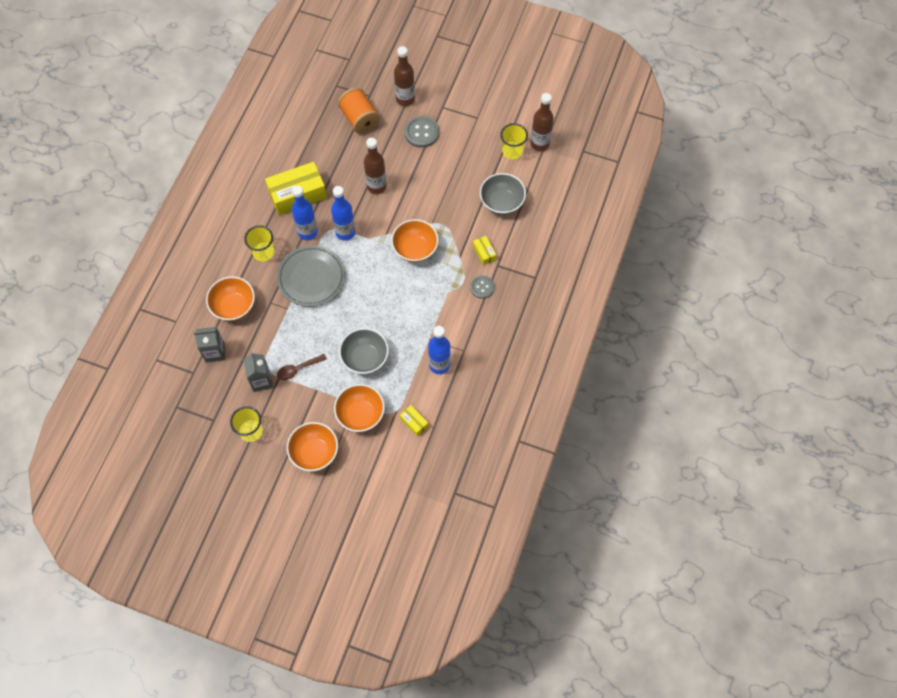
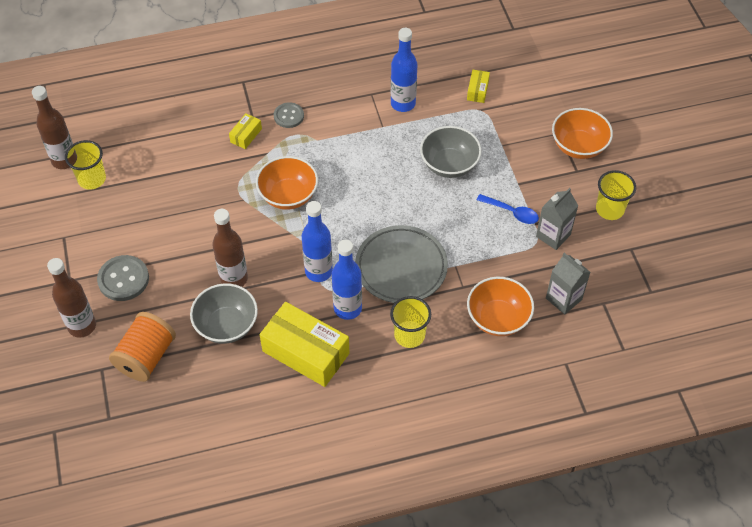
camera: 125 degrees left, 10 degrees down
(298, 369) = (512, 212): brown spoon -> blue spoon
(360, 414) = (508, 134): orange bowl -> none
(501, 202) = (170, 153): grey bowl -> grey bowl (226, 325)

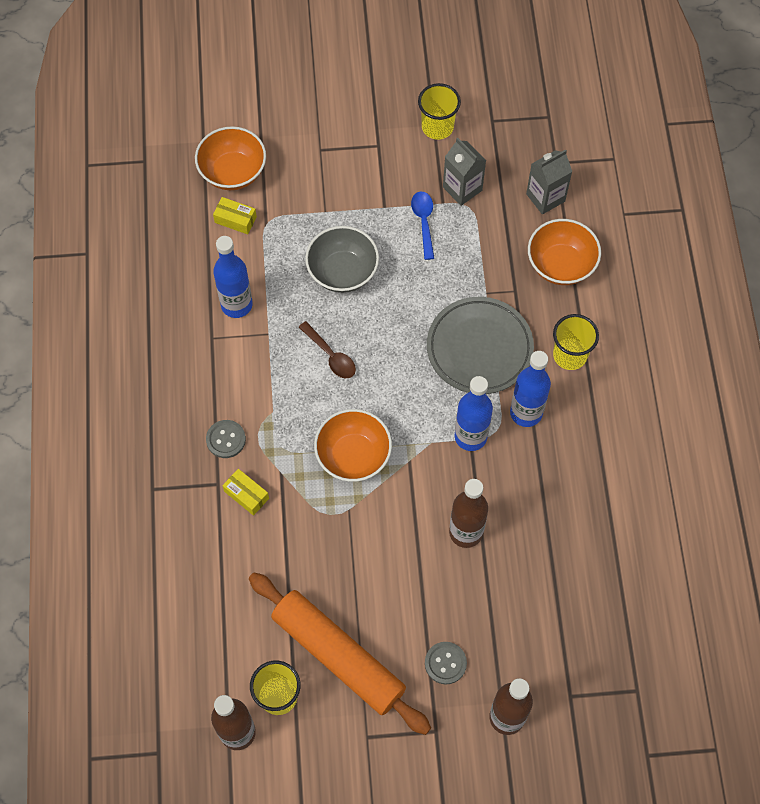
camera: 80 degrees left, 10 degrees up
(123, 279) = (445, 663): grey button -> grey button, size x0.66
(125, 210) = (338, 656): none -> orange rolling pin
(146, 357) = (561, 642): orange spool -> none
(226, 325) = (530, 547): grey bowl -> none
(305, 352) = (577, 465): yellow box -> none
(372, 168) = (331, 356): none -> brown spoon
(512, 212) = (423, 222): blue spoon -> blue spoon turned 45 degrees counterclockwise
(578, 146) = (344, 135): orange bowl -> orange bowl (233, 172)

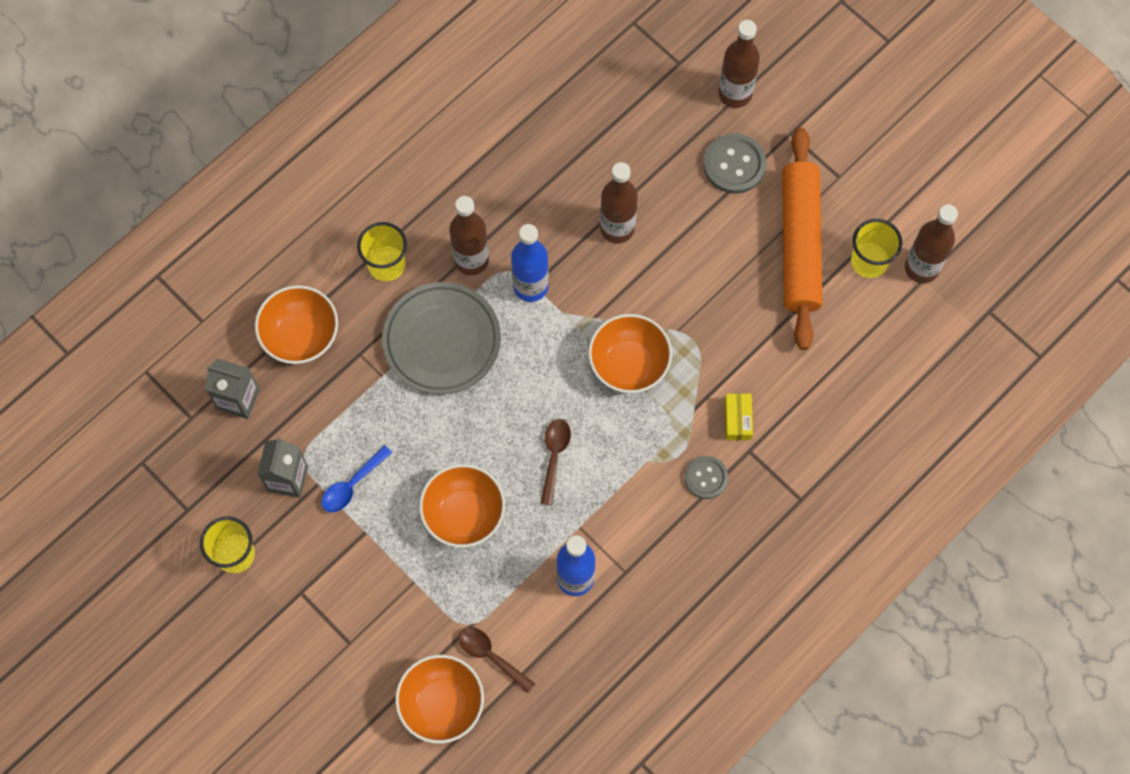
camera: 130 degrees left, 5 degrees up
(235, 220) = (490, 656): yellow box -> brown spoon
(342, 272) = (464, 514): grey bowl -> orange bowl
(445, 663) = (734, 164): grey button -> grey button, size x1.52
(526, 413) = (471, 260): blue bottle -> brown bottle

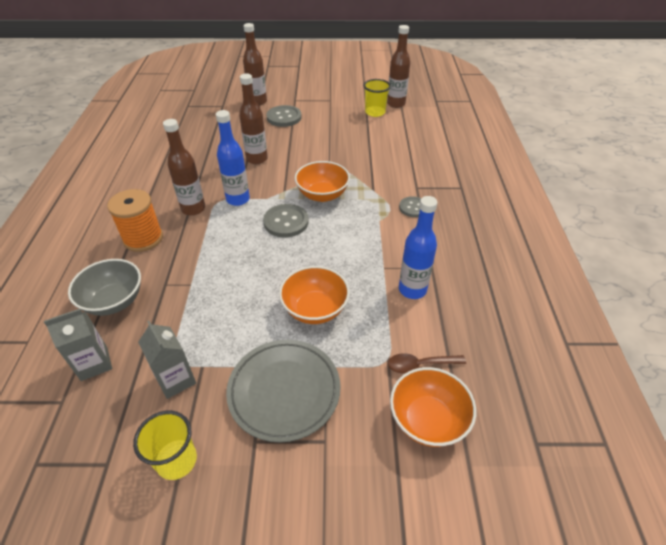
camera: 45 degrees left, 25 degrees down
(300, 335) = (114, 301): orange bowl -> grey bowl
(352, 485) = (227, 348): blue spoon -> none
(386, 264) = (143, 238): yellow cup -> orange spool
(442, 341) = (212, 247): grey plate -> grey plate (284, 391)
(547, 371) = (286, 222): none -> grey button
(554, 456) = (332, 250): brown spoon -> none
(737, 419) = (396, 181): yellow box -> none
(799, 243) = (341, 122): orange rolling pin -> none

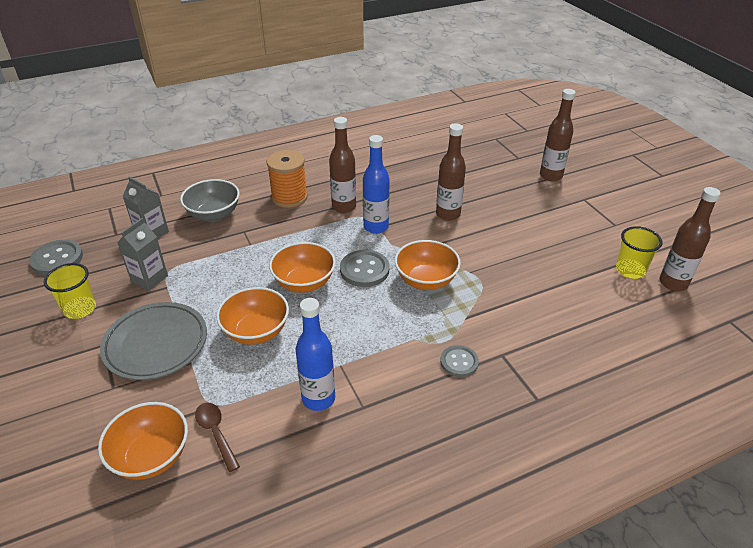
camera: 65 degrees right, 5 degrees down
(274, 261) = (304, 282): none -> orange bowl
(284, 117) = (540, 204): grey button -> grey button (57, 259)

